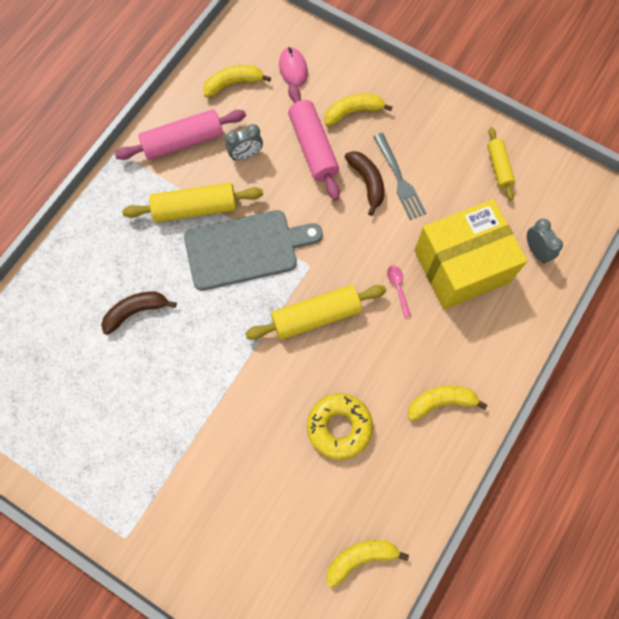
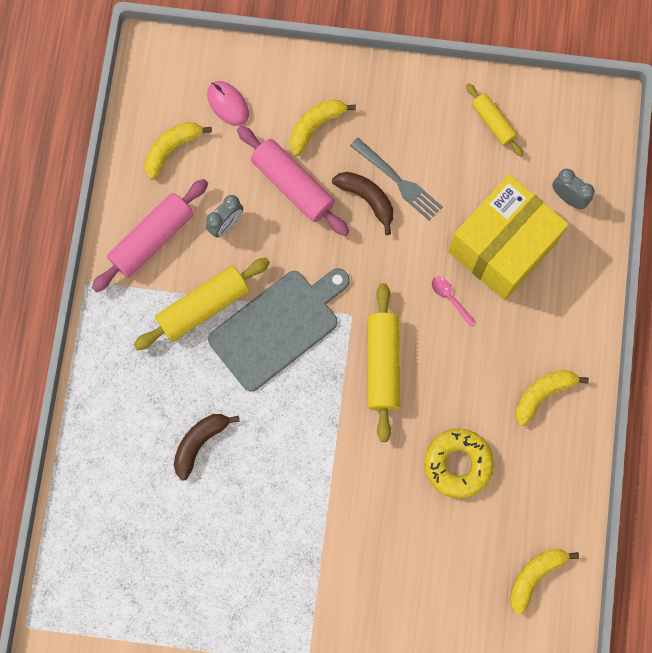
camera: 25 degrees left, 5 degrees up
(316, 316) = (382, 364): yellow rolling pin -> yellow rolling pin turned 45 degrees counterclockwise

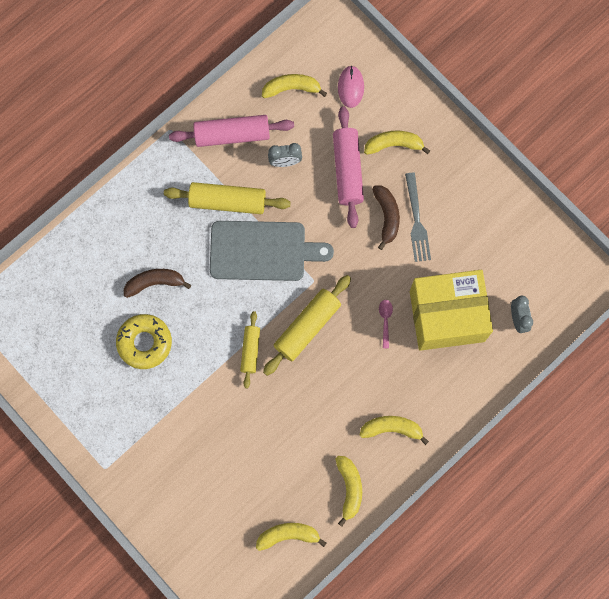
camera: 40 degrees right, 0 degrees up
(458, 464) = (300, 427): yellow donut -> yellow donut (144, 343)
(493, 123) = (510, 232): yellow rolling pin -> yellow rolling pin (250, 351)
(552, 483) = (349, 488): none -> yellow banana

